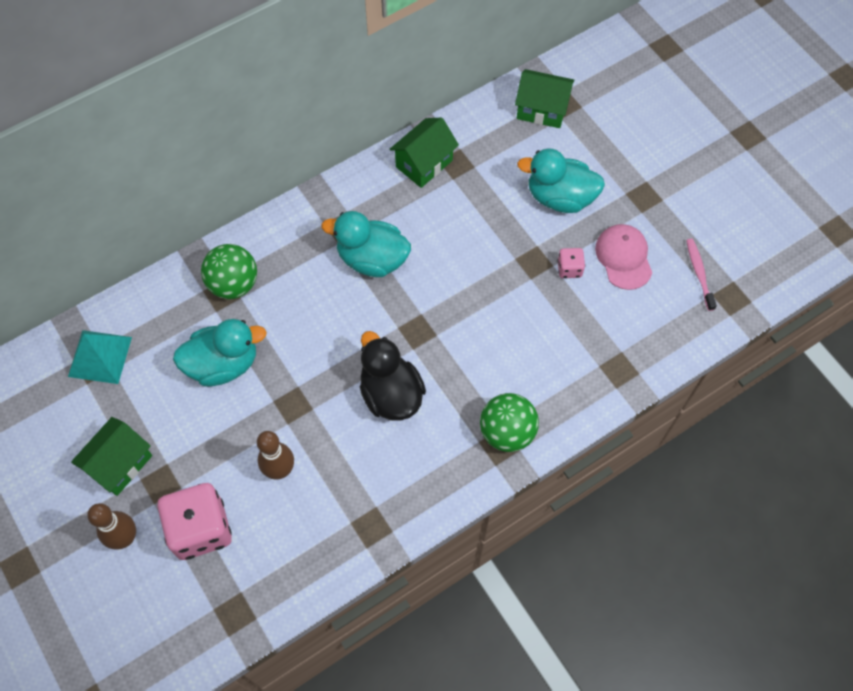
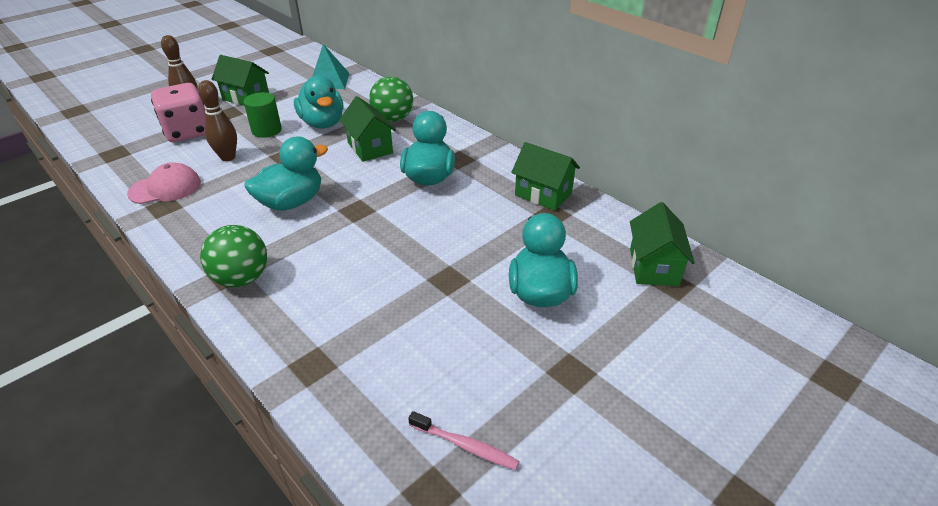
camera: 80 degrees right, 25 degrees down
(223, 430) = (266, 130): none -> green cylinder
(297, 313) = (370, 148): none -> green house
(391, 394) = (291, 202): black duck -> turquoise duck
(569, 269) = (445, 309): pink dice -> none
(623, 257) = (472, 358): pink cap -> pink cap (165, 188)
(699, 273) = (465, 445): pink toothbrush -> pink toothbrush turned 45 degrees clockwise

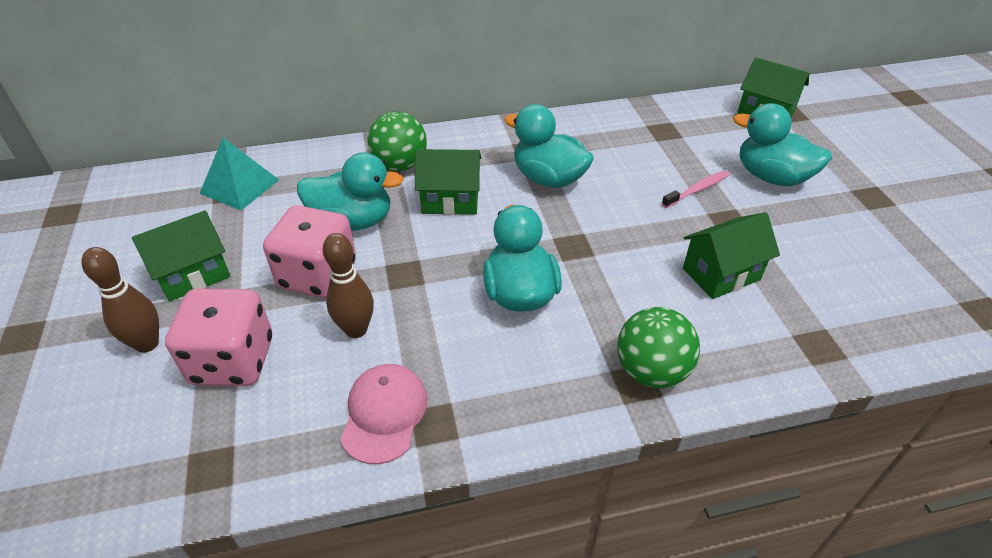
camera: 60 degrees left, 5 degrees up
(266, 130) = (318, 275): green cylinder -> pink dice
(465, 445) = (941, 278): pink toothbrush -> pink toothbrush (697, 190)
(543, 194) = (630, 124): green house -> green house (721, 274)

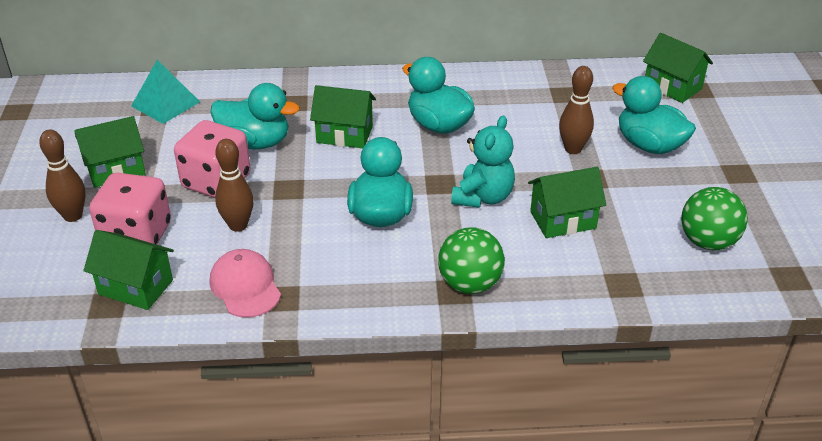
camera: 10 degrees right, 5 degrees down
(243, 436) = (136, 287): none -> green house
(384, 414) = (245, 286): pink cap -> pink cap turned 45 degrees counterclockwise
(400, 165) = (308, 100): green ball -> green ball (707, 242)
(625, 257) = (483, 197): none -> turquoise teddy bear
(697, 190) = (573, 149): pink toothbrush -> brown bowling pin

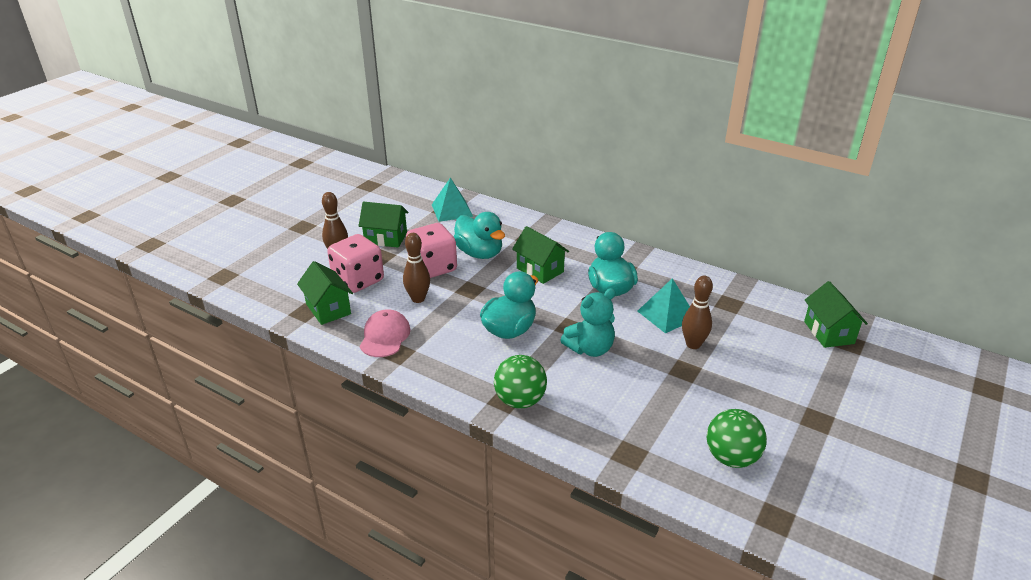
camera: 35 degrees right, 5 degrees down
(520, 129) = (667, 315): none -> turquoise pyramid
(563, 220) = (631, 389): green house -> none
(649, 145) = (759, 367): turquoise duck -> none

